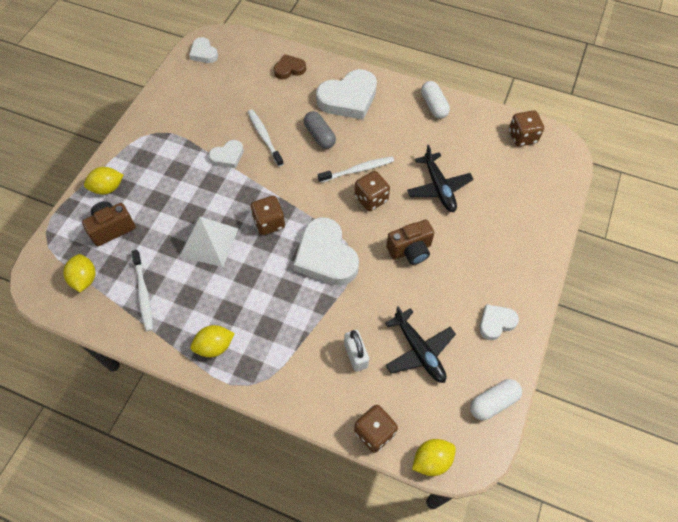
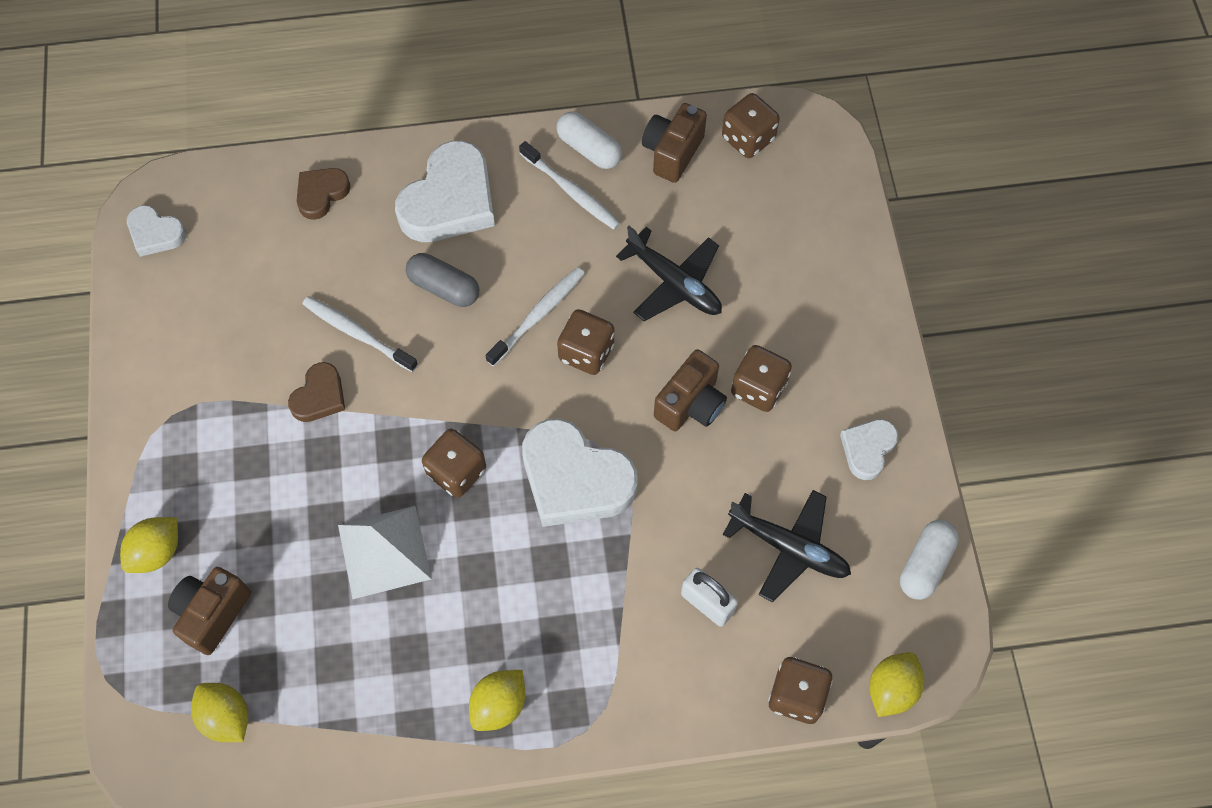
camera: 30 degrees left, 5 degrees up
(143, 293) = (336, 687): white toothbrush -> white toothbrush (571, 191)
(228, 156) = (319, 396): white heart -> brown heart
(452, 260) = (758, 388): none -> brown dice
(476, 126) = (672, 152): none -> brown camera

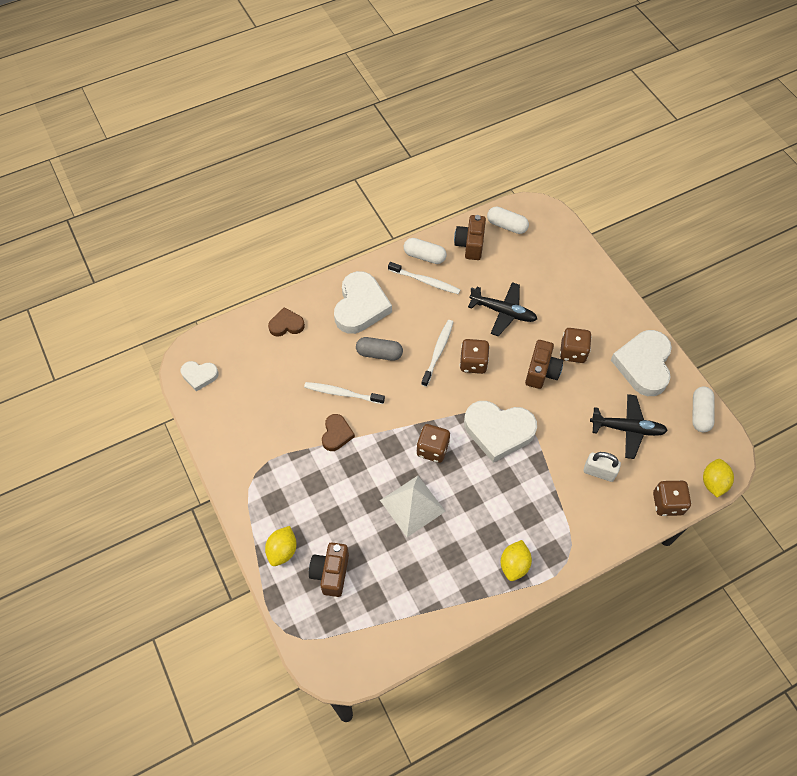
camera: 20 degrees left, 5 degrees down
(226, 717) = (365, 627): yellow lemon -> none
(321, 194) = (286, 325): brown heart -> brown heart turned 60 degrees clockwise
(748, 138) = (506, 226): brown dice -> white capsule
(867, 449) = (643, 365): white heart -> white heart, size x1.89

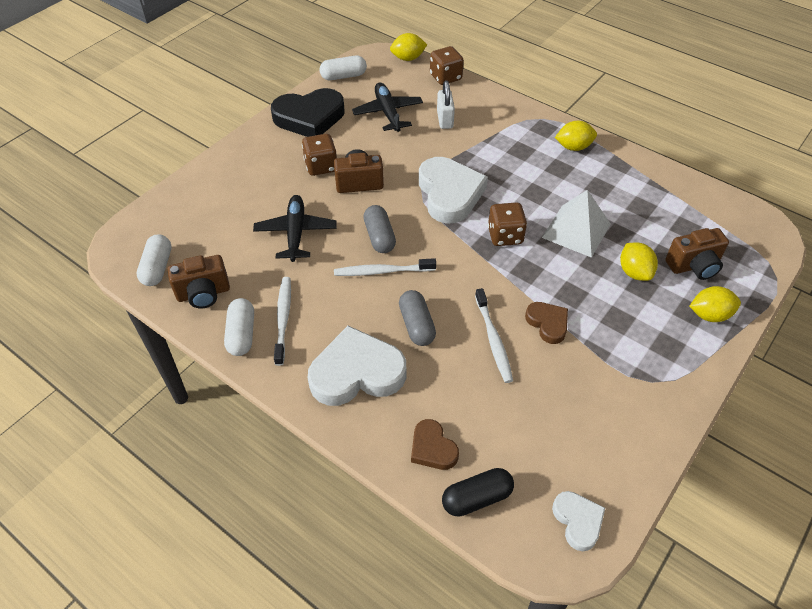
camera: 115 degrees left, 10 degrees down
(244, 333) = (477, 498): none -> black capsule
(336, 434) = (548, 323): brown heart -> brown heart turned 75 degrees clockwise
(349, 523) = (634, 272): none -> yellow lemon
(473, 363) = (379, 237): brown dice -> grey capsule
(643, 365) = (309, 117): white heart -> black heart

